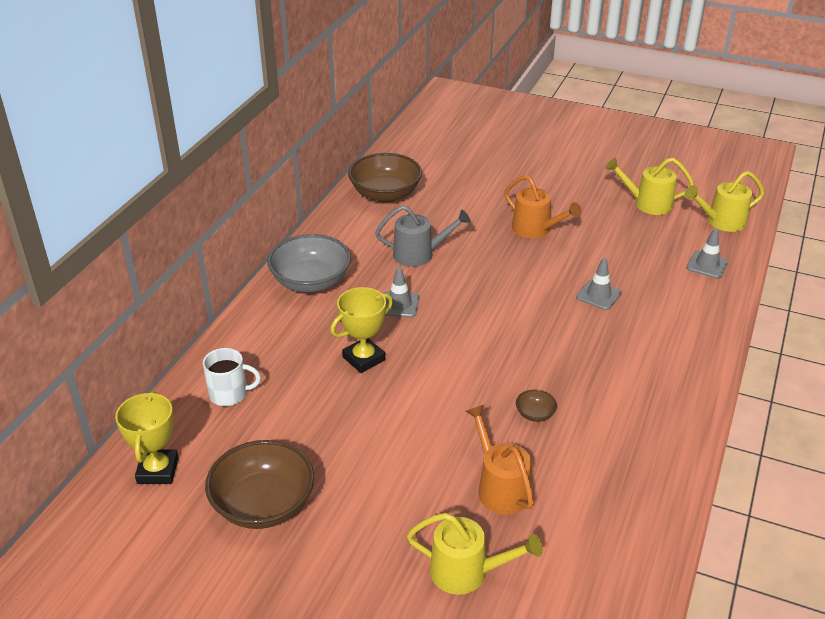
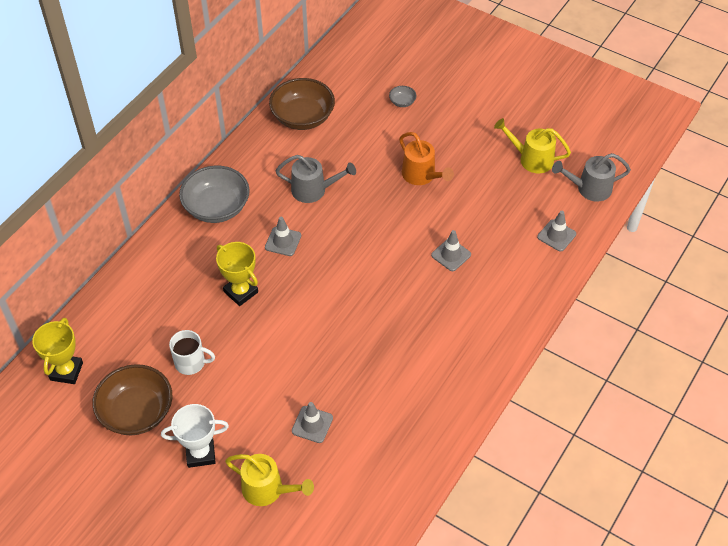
camera: 10 degrees right, 15 degrees up
(229, 394) = (130, 311): white mug -> white mug (191, 363)
(362, 541) = (200, 453): none -> white trophy
(363, 358) = (241, 292): yellow trophy -> yellow trophy turned 75 degrees clockwise
(489, 171) = (402, 102): none -> grey bowl
(499, 487) = (312, 424): orange watering can -> grey traffic cone
(535, 414) = (359, 364): brown bowl -> none
(721, 222) = (589, 189): yellow watering can -> grey watering can

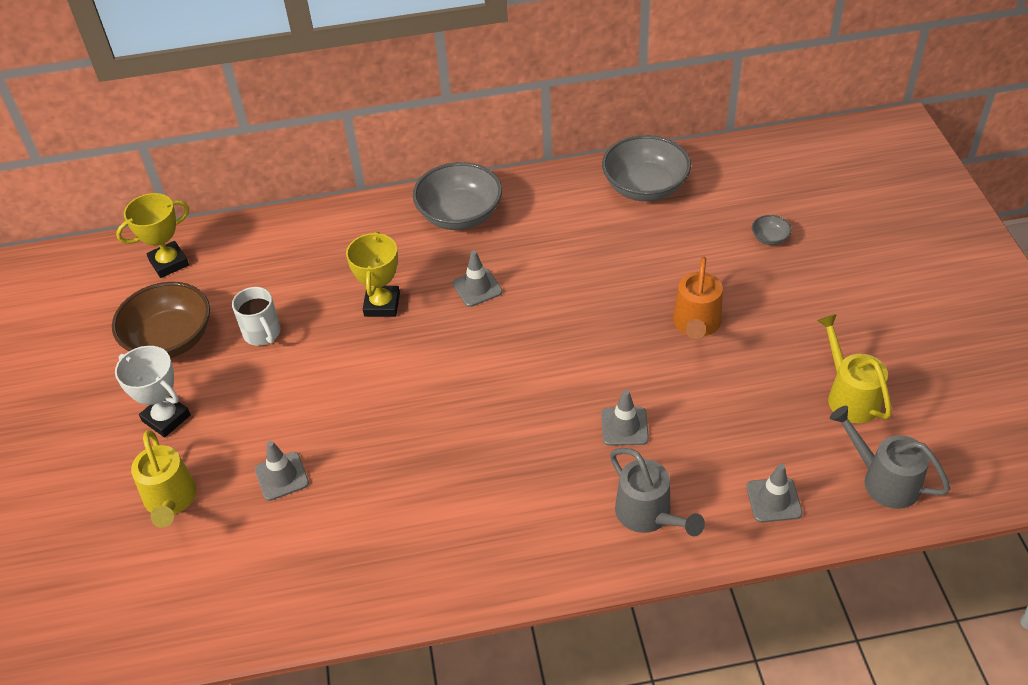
camera: 50 degrees right, 5 degrees down
(303, 117) = (645, 187): brown bowl -> grey bowl
(314, 190) = (567, 261): grey watering can -> grey watering can (649, 515)

